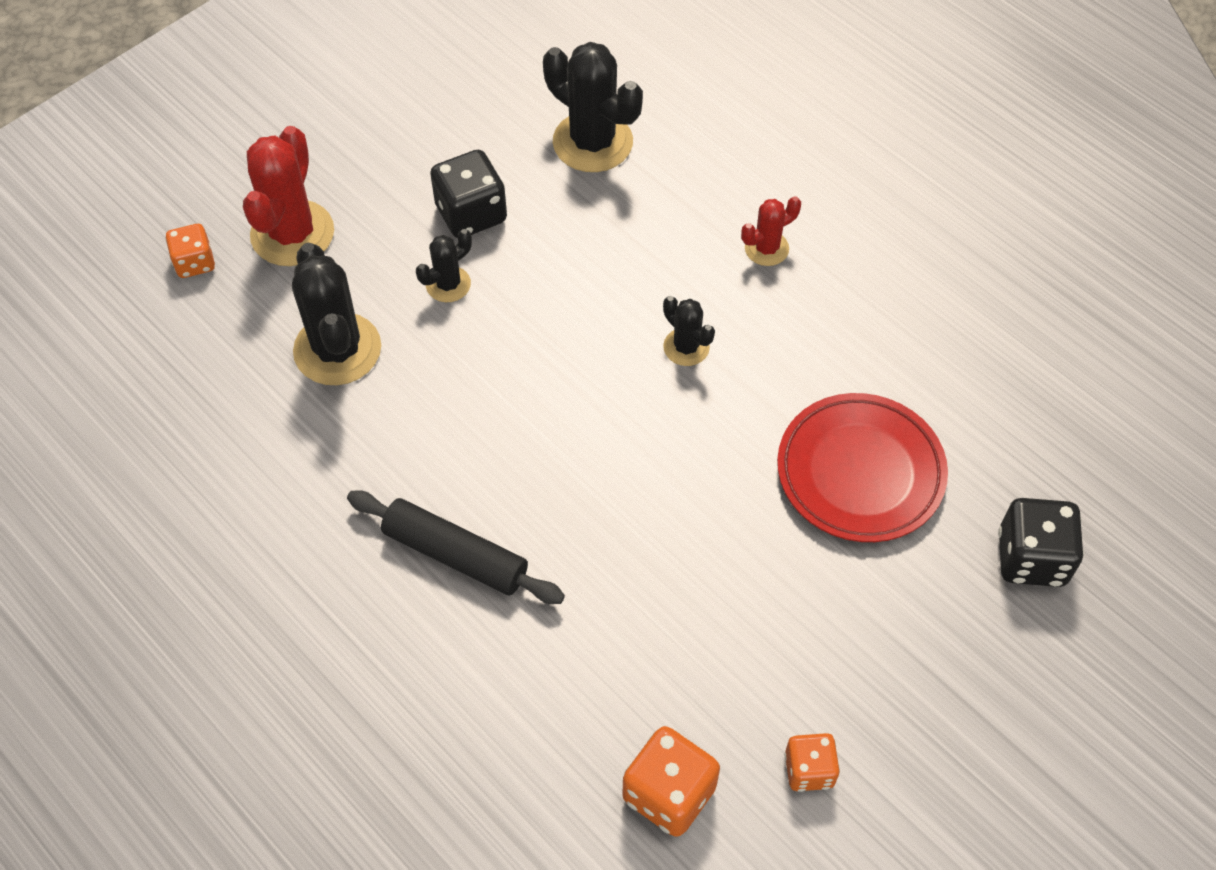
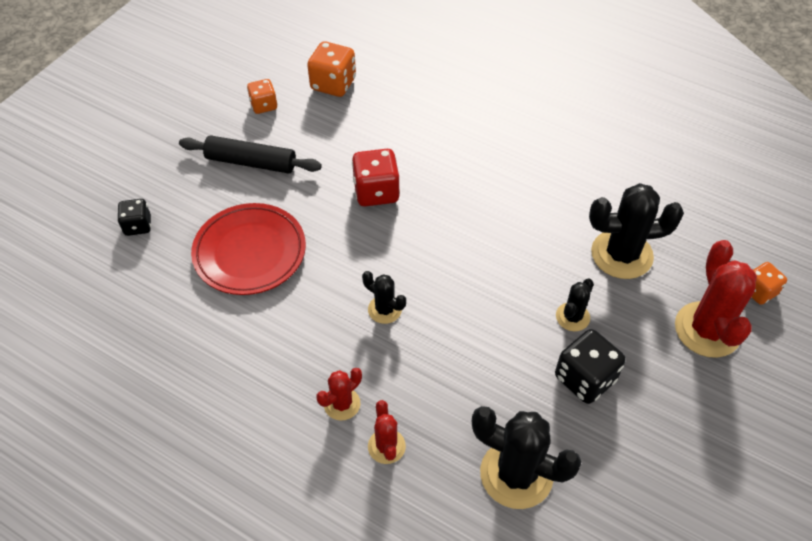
camera: 165 degrees right, 5 degrees down
(337, 349) = (621, 254): black cactus -> black cactus turned 60 degrees counterclockwise
(455, 555) = (485, 158): black rolling pin -> black rolling pin (251, 162)
(650, 532) = (376, 192): none -> red dice
(725, 196) = (386, 446): none -> red cactus
(1031, 558) = (138, 226): black dice -> black dice, size x0.63

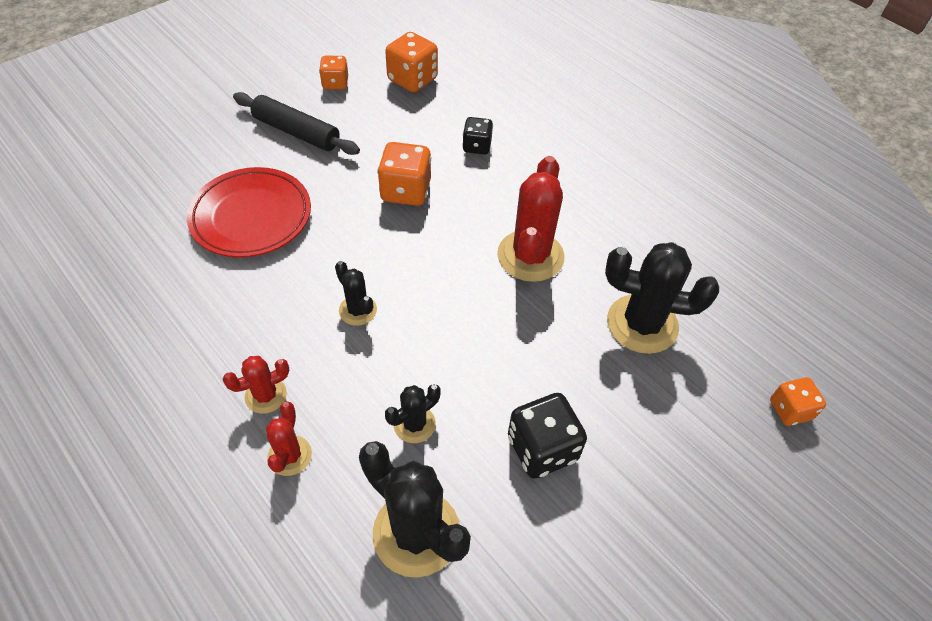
camera: 15 degrees right, 0 degrees up
(138, 226) = (159, 164): black dice -> black dice (477, 146)
(376, 192) = (406, 191): red dice -> orange dice
(572, 317) = (557, 376): black cactus -> black cactus (414, 424)
(707, 330) = (709, 436): red cactus -> red cactus (530, 256)

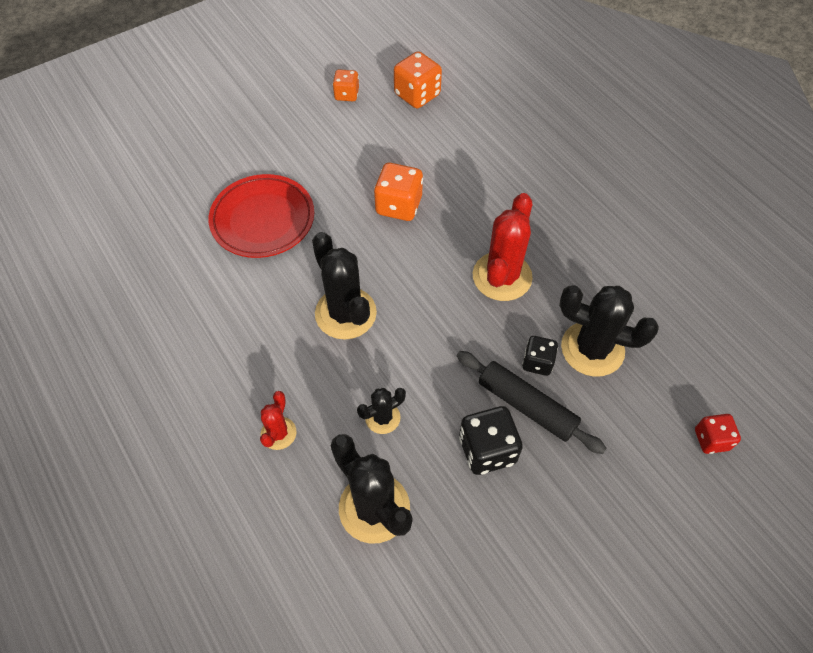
camera: 10 degrees right, 5 degrees up
(266, 395) = (263, 380): red cactus -> none
(297, 132) = (308, 141): black rolling pin -> black rolling pin (527, 406)
(358, 310) = (345, 313): black cactus -> black cactus, size x1.89
(477, 146) = (468, 166): black dice -> black dice (537, 362)
(790, 410) = (711, 439): orange dice -> red dice

